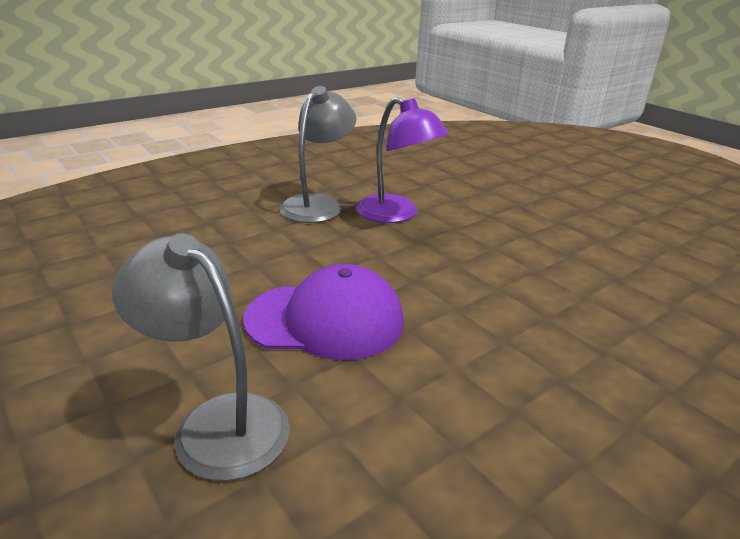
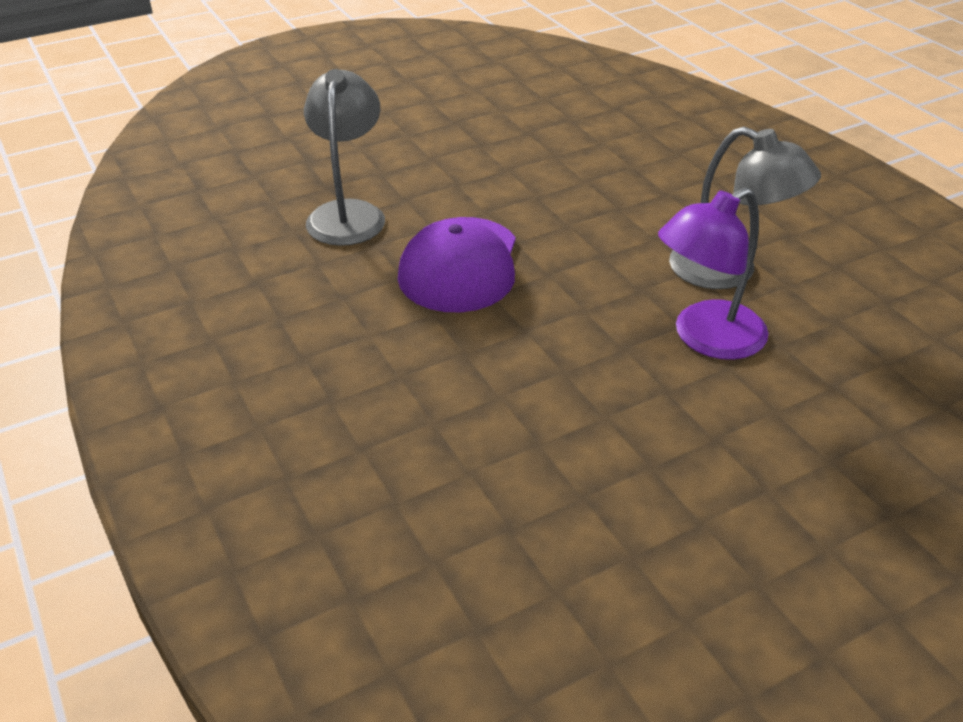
camera: 100 degrees right, 10 degrees up
(216, 422) = (348, 213): grey lamp -> grey lamp turned 45 degrees counterclockwise

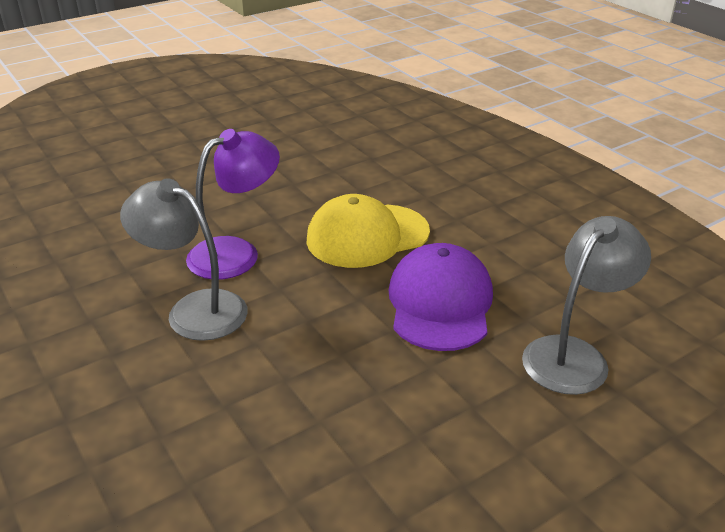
camera: 175 degrees right, 5 degrees down
(348, 213) = (574, 355): grey lamp -> grey lamp turned 135 degrees counterclockwise
(532, 354) = (367, 236): none -> yellow cap

